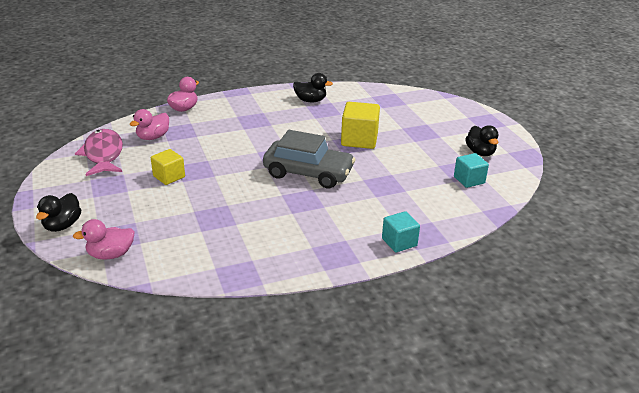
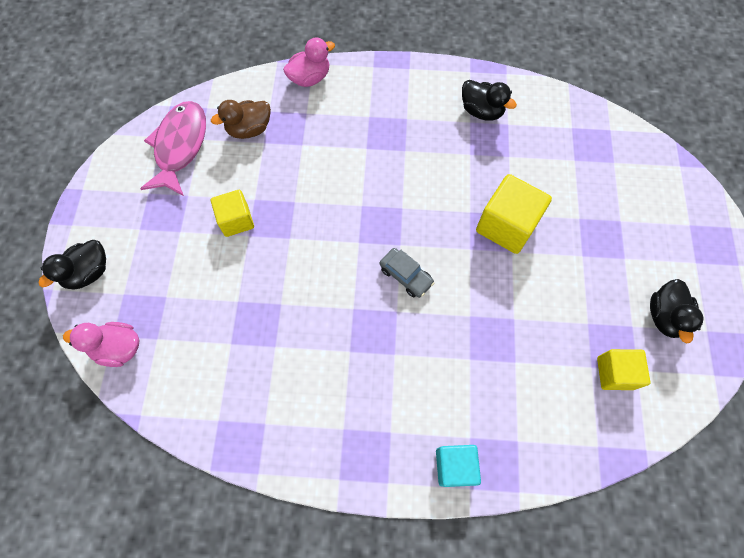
camera: 25 degrees right, 35 degrees up
(153, 137) = (249, 129): pink duck -> brown duck
(308, 173) = (406, 275): grey car -> grey car, size x0.47
(469, 180) = (615, 373): turquoise cube -> yellow cube

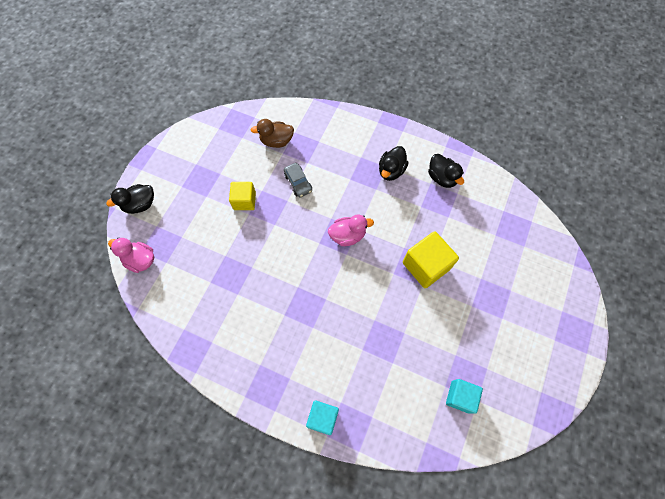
camera: 20 degrees right, 0 degrees up
(180, 146) = (227, 139): pink fish -> none
(310, 78) = (331, 117): pink duck -> pink duck (347, 235)
(406, 275) = (341, 277): grey car -> grey car (298, 183)
(615, 373) = (460, 396): yellow cube -> turquoise cube
(664, 316) = (514, 370): black duck -> black duck (391, 171)

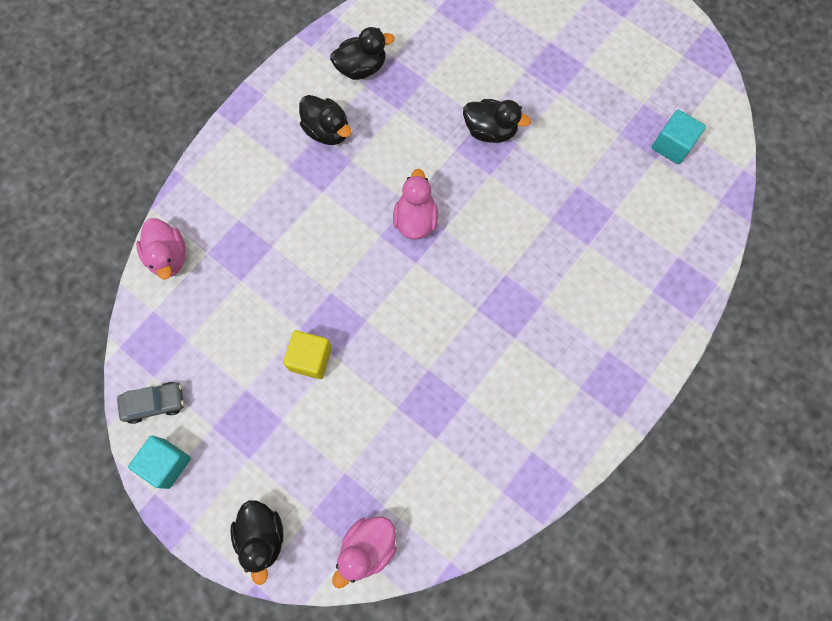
camera: 75 degrees left, 5 degrees up
(276, 141) = (214, 285): brown duck -> none
(287, 115) = (168, 257): none -> pink duck
(298, 183) = (304, 269): grey car -> grey car (154, 403)
(323, 417) = (667, 318): turquoise cube -> turquoise cube (166, 463)
(426, 266) = (490, 130): yellow cube -> black duck

